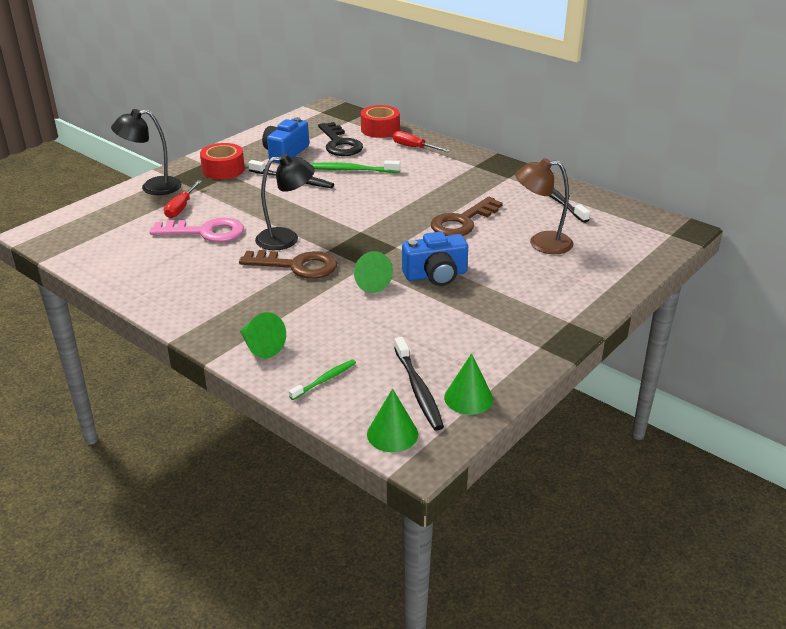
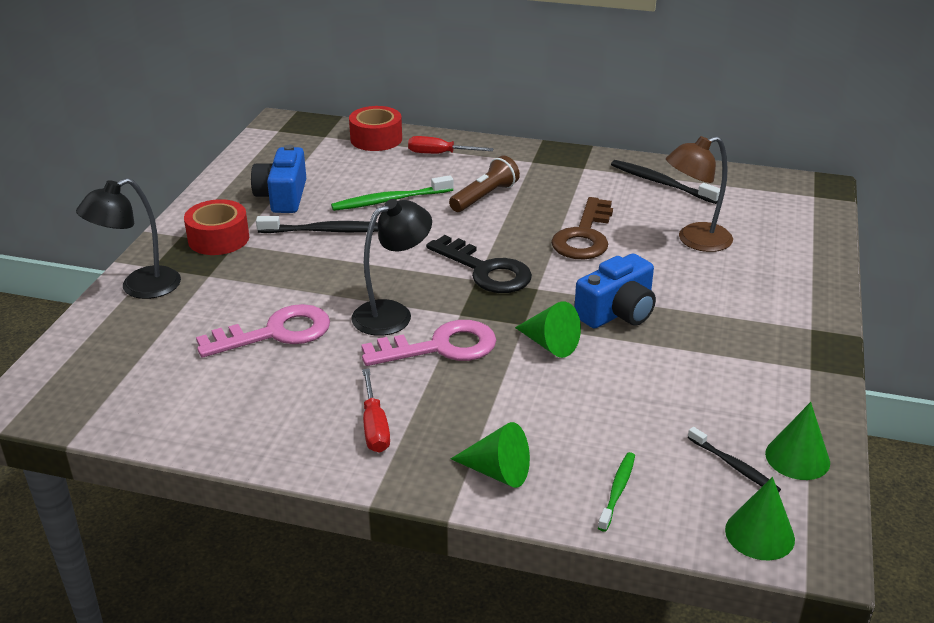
camera: 25 degrees left, 0 degrees up
(181, 208) = (209, 307): red screwdriver -> red screwdriver (374, 426)
(297, 266) = (441, 347): brown key -> pink key
(340, 144) = (343, 169): black key -> black key (486, 271)
(418, 181) = (485, 197): none -> brown flashlight
(418, 389) = (734, 466): black toothbrush -> black toothbrush, size x0.63

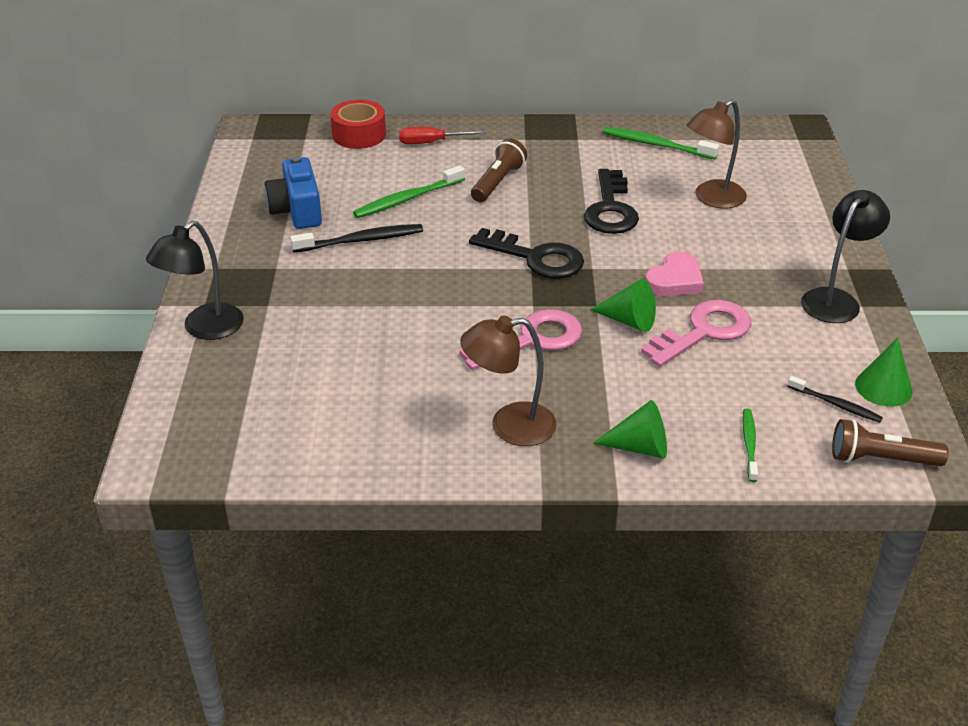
camera: 15 degrees left, 5 degrees up
(218, 239) = (256, 265): red tape -> none
(276, 333) = (368, 352): pink key -> pink key (704, 332)
(374, 426) = (509, 426): red screwdriver -> brown lamp
(392, 313) = (470, 314): black lamp -> black lamp (835, 299)
(584, 236) = (610, 209): brown key -> black key
(617, 312) = (675, 280): blue camera -> pink heart
(661, 183) = (657, 145): black toothbrush -> green toothbrush
(759, 534) = (880, 459): green cone -> brown flashlight

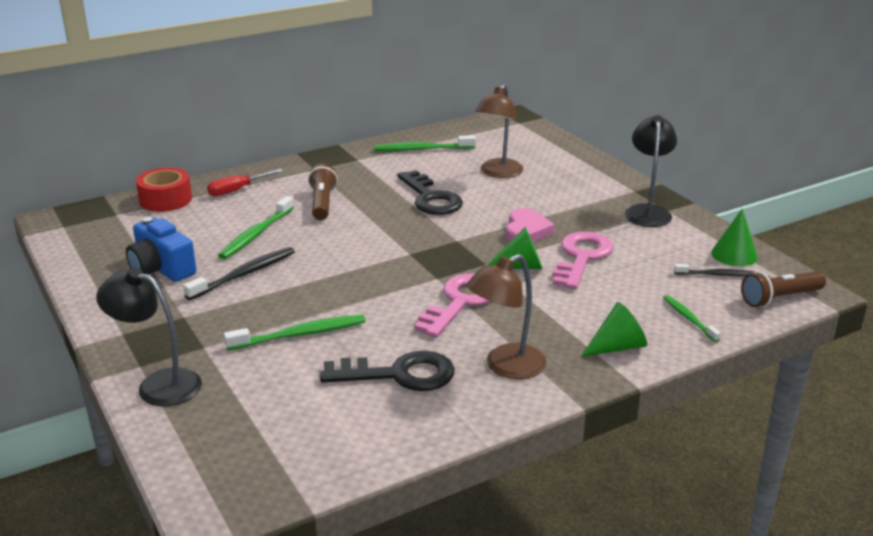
camera: 30 degrees left, 10 degrees down
(204, 329) = (158, 384): black lamp -> black lamp turned 105 degrees clockwise
(355, 322) = (299, 334): none -> green toothbrush
(536, 258) = (406, 246): black key -> black key (400, 374)

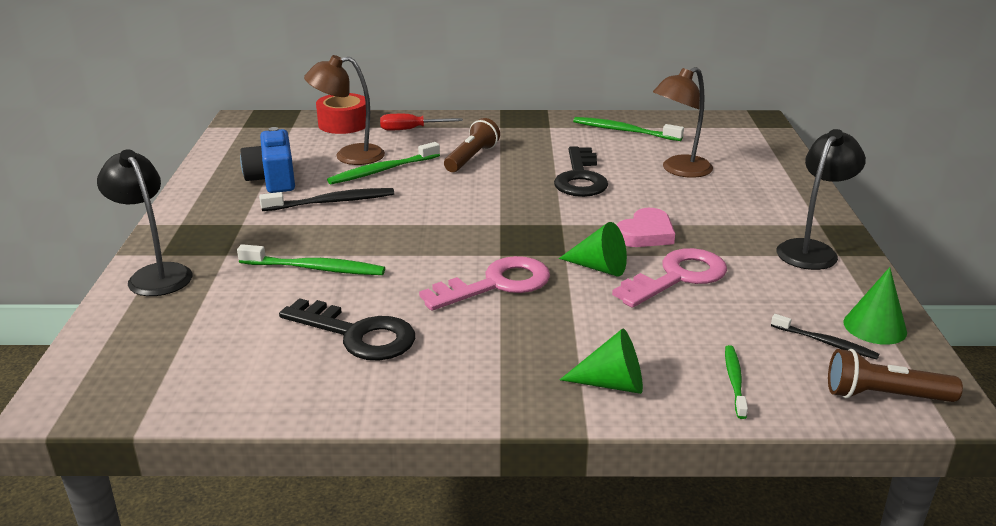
camera: 30 degrees right, 0 degrees up
(505, 367) = (467, 363): brown lamp -> brown lamp (349, 156)

